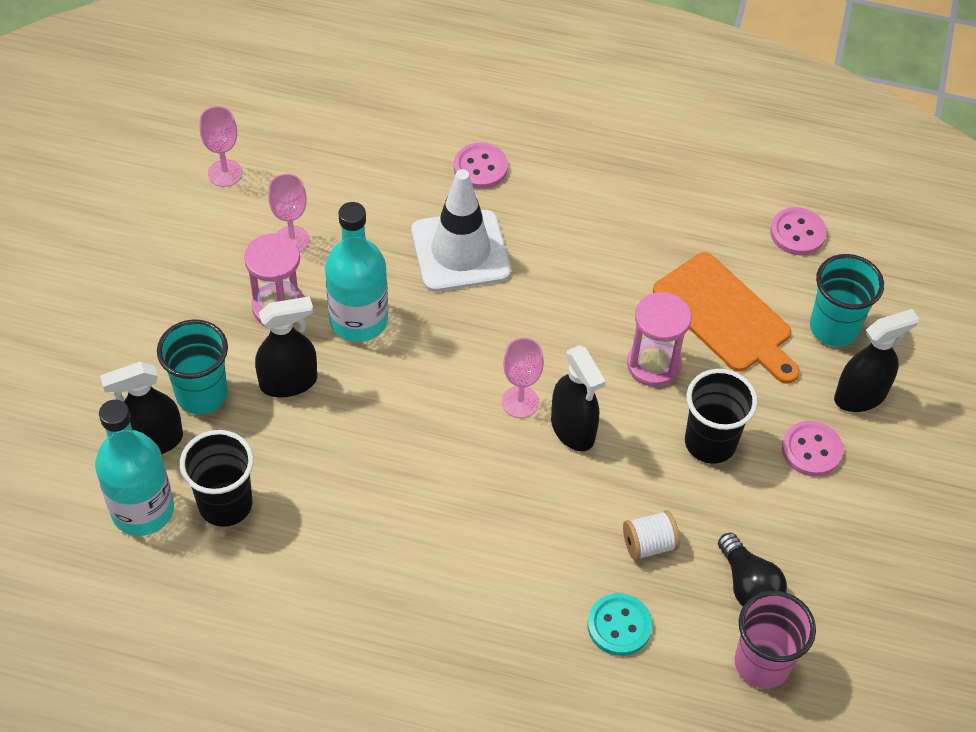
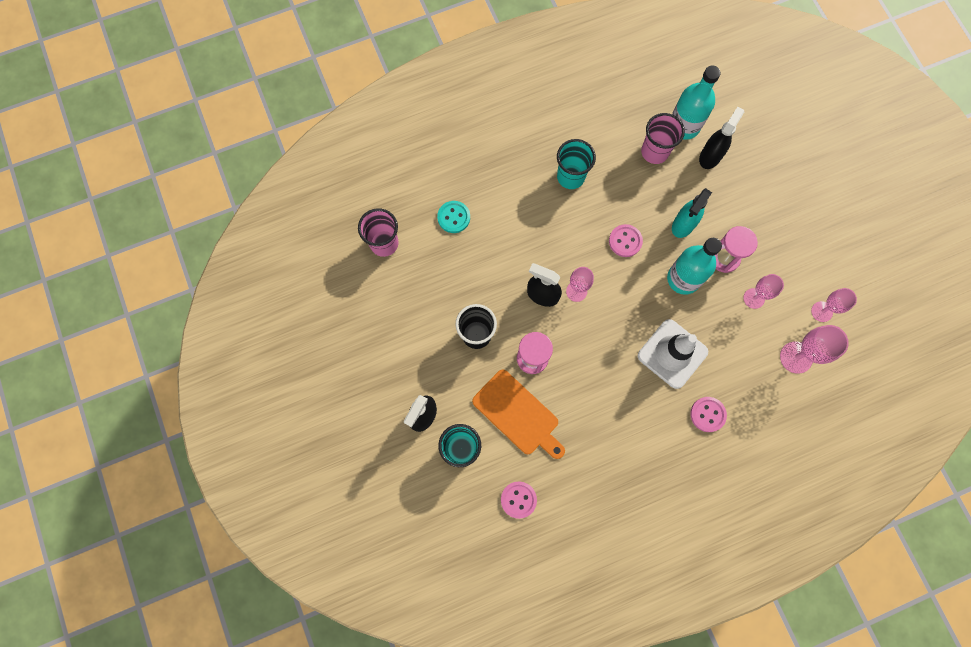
camera: 145 degrees right, 20 degrees up
(202, 394) = (713, 191): turquoise cup -> turquoise cup (570, 177)
(225, 504) = (654, 152): black cup -> pink cup
(289, 382) = (683, 224): black spray bottle -> turquoise spray bottle
(311, 152) = (796, 357): none -> pink goblet
(649, 544) = (468, 263): white spool -> none
(726, 316) = (518, 414): orange cutting board -> orange cutting board turned 150 degrees counterclockwise
(748, 585) = (412, 275): black light bulb -> none
(811, 450) = (428, 366): pink button -> pink button (625, 241)

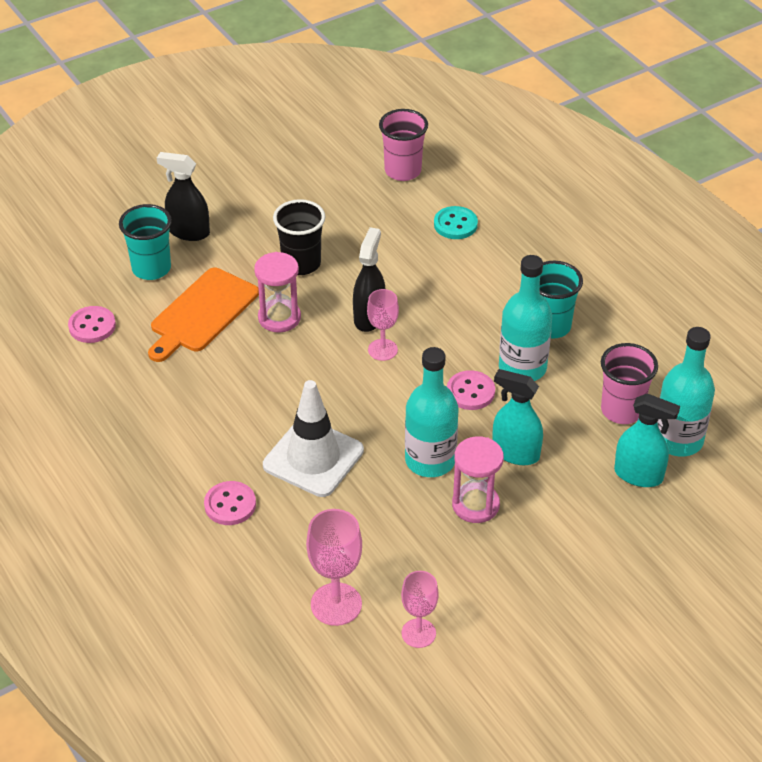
camera: 80 degrees right, 30 degrees down
(607, 203) = (522, 368): none -> turquoise bottle
(710, 156) = (638, 475): black spray bottle -> turquoise spray bottle
(754, 298) = (420, 545): pink goblet -> none

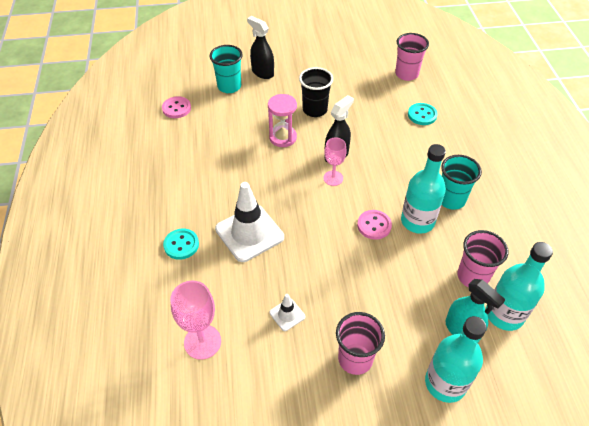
camera: 25 degrees right, 5 degrees up
(202, 313) = (240, 120): orange cutting board -> none
(230, 505) = (181, 245): pink button -> turquoise button
(418, 633) = (243, 388): pink goblet -> none
(422, 535) = (287, 314): none -> white traffic cone
(430, 460) = (322, 263): turquoise bottle -> turquoise bottle (445, 383)
(475, 505) = (334, 307): pink hourglass -> none
(515, 453) = (381, 279): turquoise spray bottle -> none
(532, 552) = (355, 359): none -> pink cup

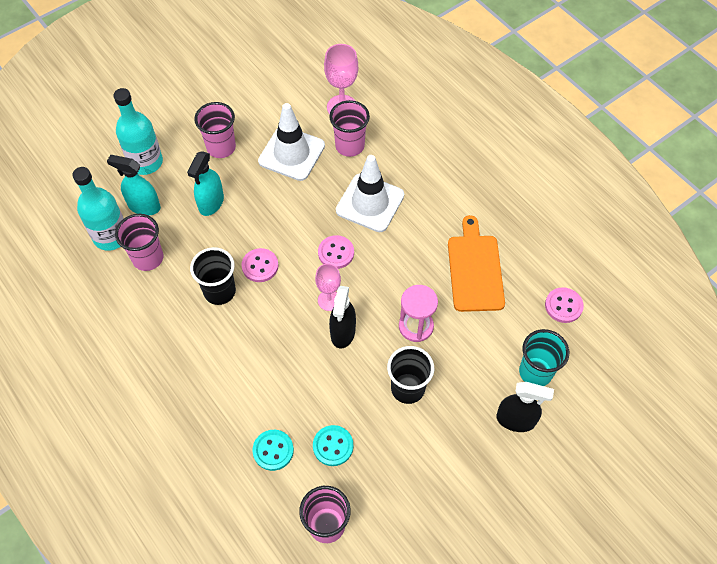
camera: 150 degrees right, 10 degrees up
(181, 245) = (420, 165): turquoise button -> turquoise button (333, 446)
(212, 152) = (475, 269): none -> orange cutting board
(227, 294) = (349, 146): none -> pink cup
(287, 314) = (291, 153): white traffic cone -> white traffic cone, size x2.14
(305, 207) = (336, 253): none -> pink button
(392, 301) = (211, 203): none -> turquoise spray bottle
(417, 221) = (219, 291): turquoise bottle -> black cup
(451, 199) = (194, 335): turquoise cup -> none

